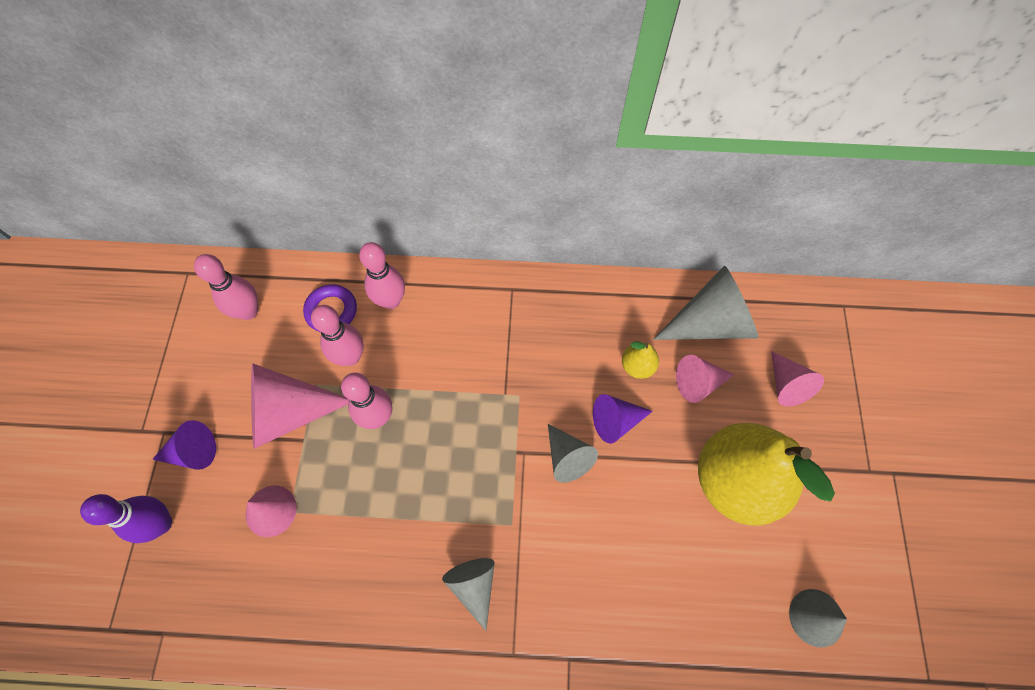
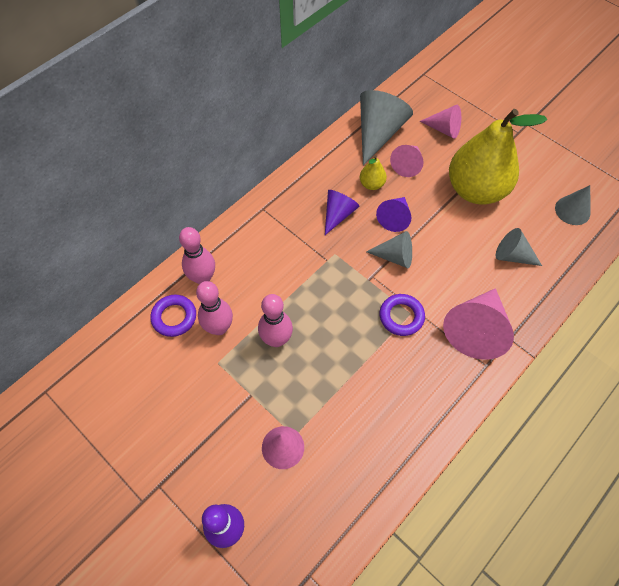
camera: 50 degrees left, 5 degrees down
(193, 452) = (193, 474): purple cone -> purple cone (338, 214)
(248, 311) = (120, 369): pink bowling pin -> none
(289, 412) = (223, 391): pink cone -> pink cone (476, 329)
(473, 586) = (430, 358): grey cone -> grey cone (512, 256)
(499, 518) = (401, 316): none -> purple ring

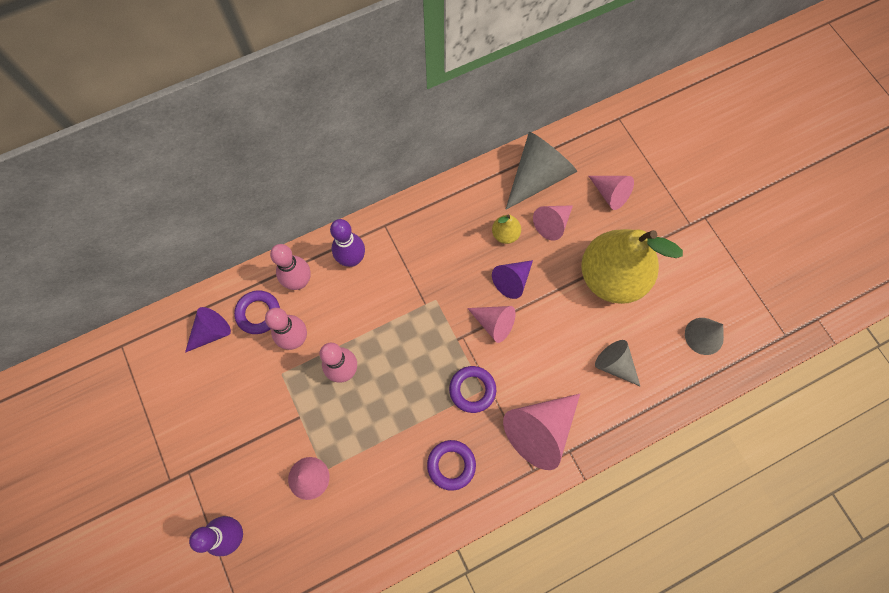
camera: 20 degrees right, 10 degrees up
(244, 244) = (352, 259): none -> purple bowling pin
(338, 214) = (457, 257): purple cone -> purple cone (211, 332)
(395, 256) = (494, 323): grey cone -> pink cone
(412, 387) = (451, 465): none -> purple ring

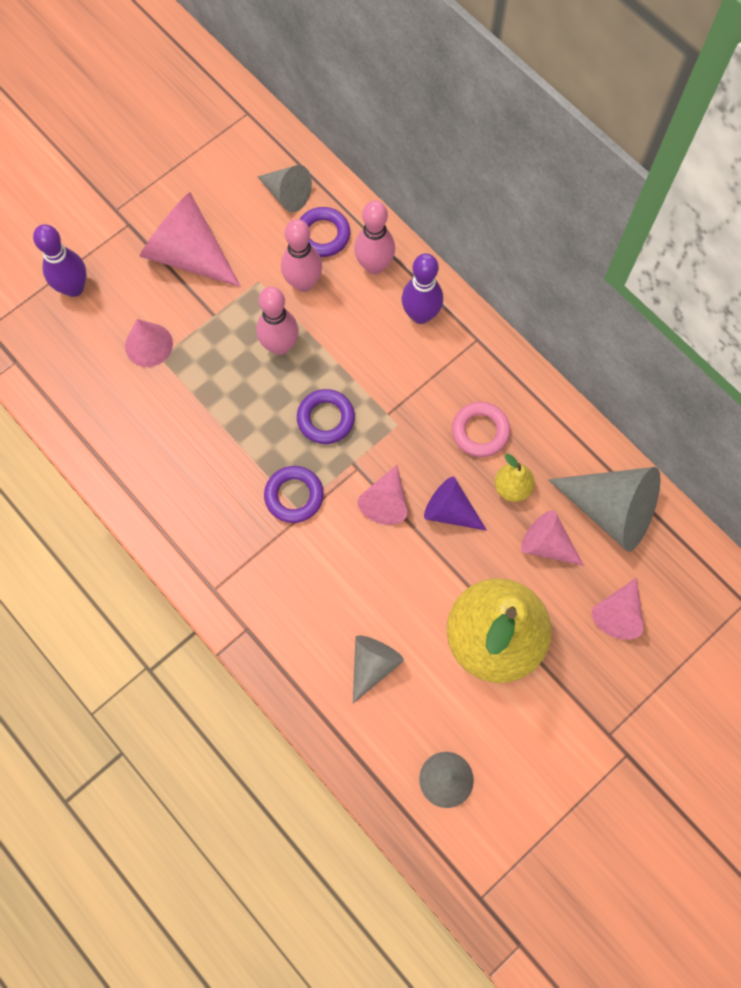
camera: 75 degrees right, 0 degrees up
(211, 332) = (287, 194): purple cone -> grey cone
(451, 465) = (198, 494): purple ring -> purple ring (326, 419)
(457, 243) = (480, 431): none -> pink ring
(540, 430) = (264, 588): pink cone -> pink cone (188, 254)

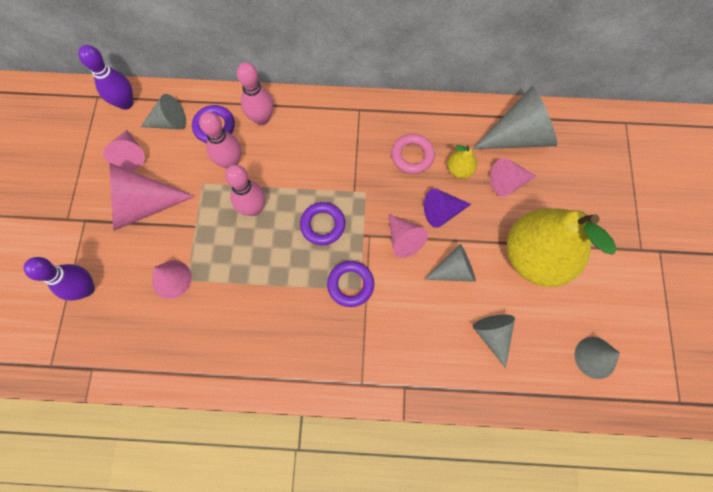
camera: 45 degrees left, 0 degrees up
(401, 574) = (454, 270): none -> grey cone
(420, 315) = (315, 123): purple bowling pin -> purple bowling pin (126, 103)
(618, 613) = (578, 184): pink cone -> pink cone (130, 155)

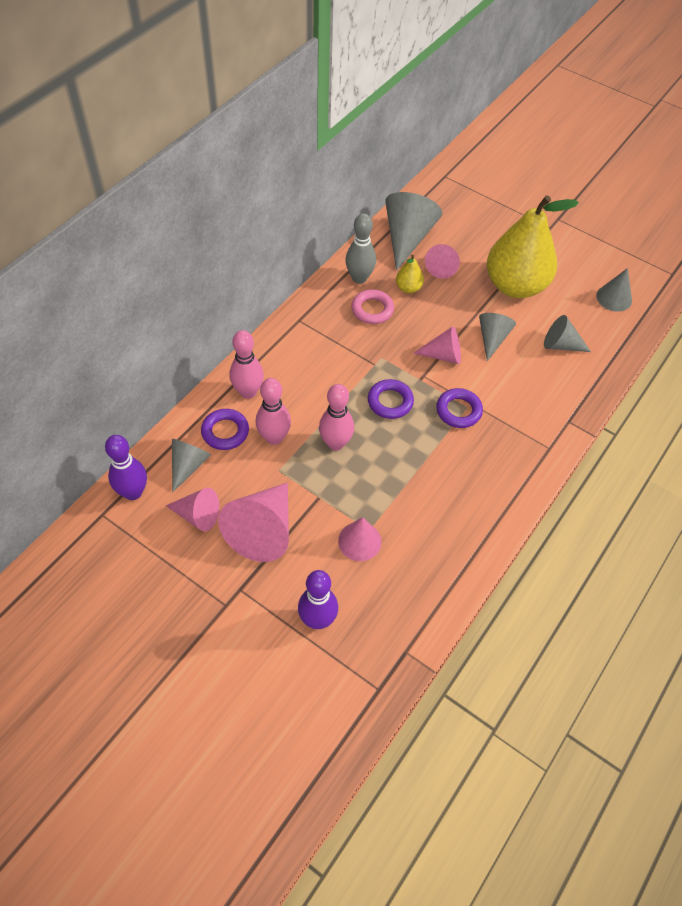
camera: 60 degrees left, 15 degrees down
(440, 126) = (359, 278): none -> grey bowling pin
(442, 212) = (437, 318): purple cone -> none

